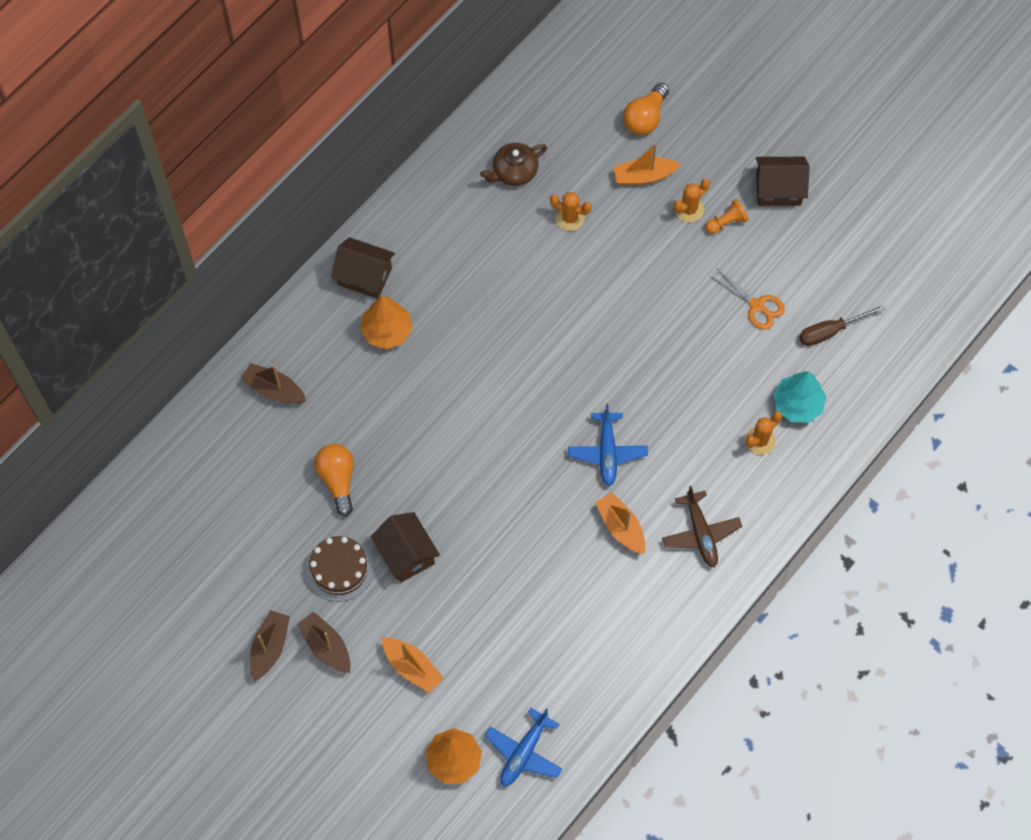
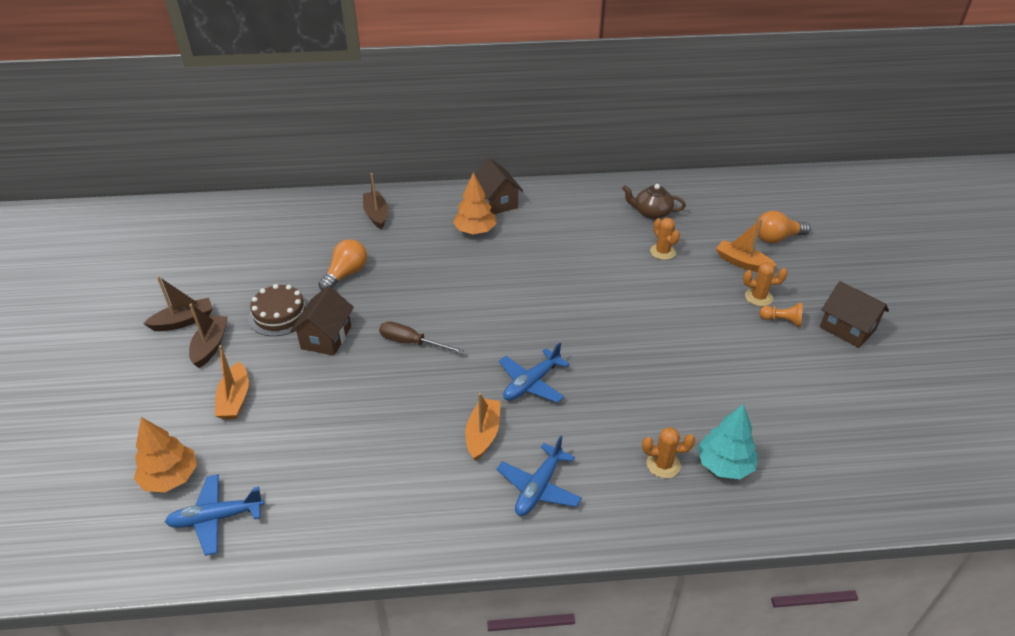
camera: 45 degrees right, 25 degrees down
(700, 533) = (539, 487): brown plane -> blue plane
(756, 306) = (755, 380): orange scissors -> none
(830, 331) = (807, 438): brown screwdriver -> brown screwdriver (411, 343)

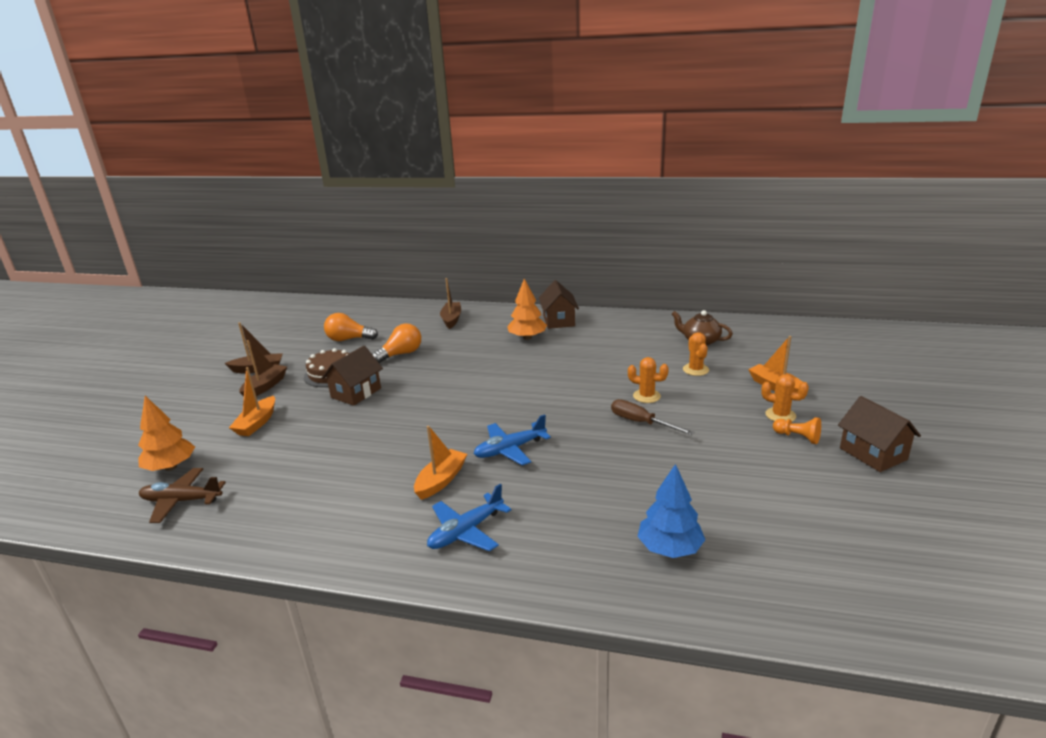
camera: 20 degrees right, 15 degrees down
(216, 518) = (181, 501): blue plane -> brown plane
(411, 343) = (423, 405): brown screwdriver -> brown screwdriver (641, 422)
(663, 464) = (603, 536): orange cactus -> orange cactus (646, 396)
(724, 465) = (669, 548): turquoise tree -> blue tree
(776, 238) = (823, 372): orange light bulb -> orange light bulb (348, 339)

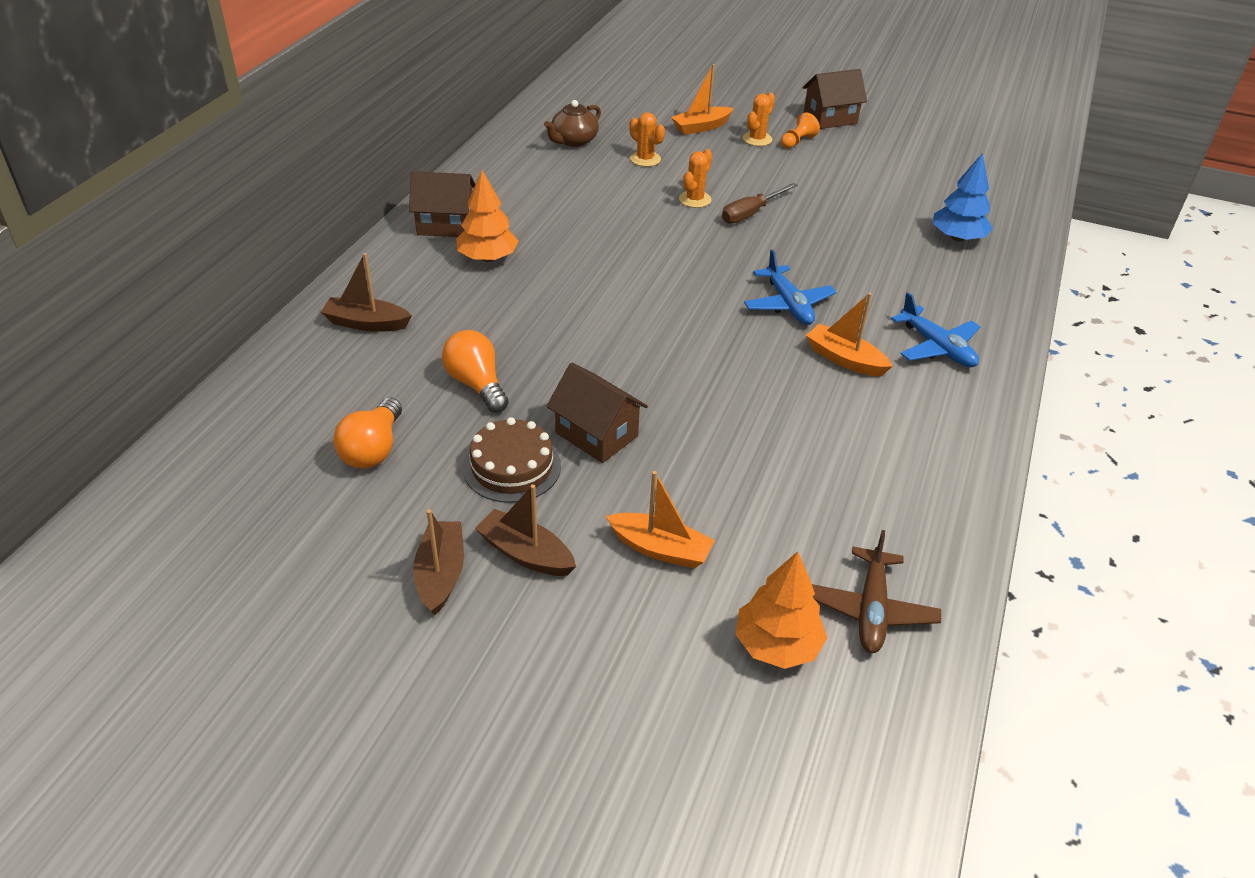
camera: 85 degrees left, 15 degrees up
(695, 370) = (645, 159): orange cactus -> orange cactus turned 45 degrees clockwise

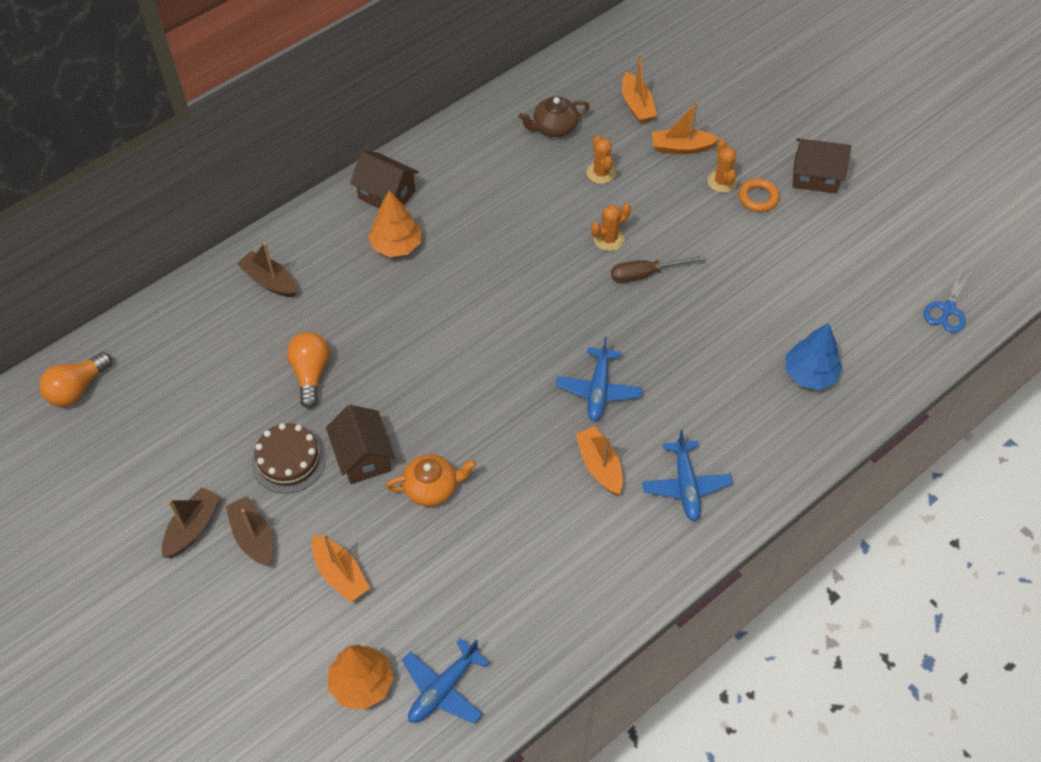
camera: 30 degrees right, 15 degrees up
(373, 449) = (209, 404): orange light bulb -> orange light bulb (77, 389)
(636, 111) = (637, 105): none -> orange boat
(694, 434) = (432, 487): none -> orange teapot
(757, 139) = (722, 181): orange cactus -> orange cactus turned 75 degrees counterclockwise
(797, 141) = (758, 198): orange pawn -> orange ring
(871, 609) = (443, 689): brown plane -> blue plane
(1017, 168) = (947, 309): none -> blue scissors

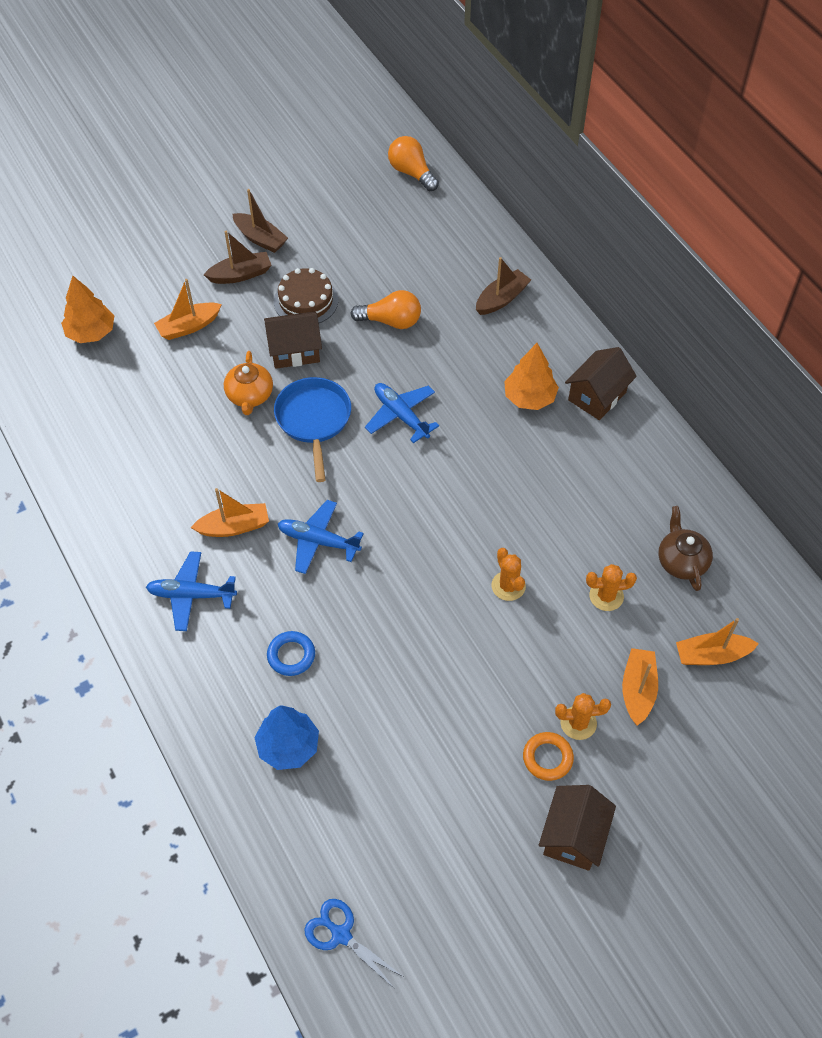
camera: 100 degrees right, 0 degrees up
(443, 689) = (66, 383): blue plane -> blue plane (401, 415)
(455, 421) = (314, 420): none -> blue pan
(645, 274) = (454, 612): brown screwdriver -> none
(724, 389) = (291, 655): none -> blue ring

